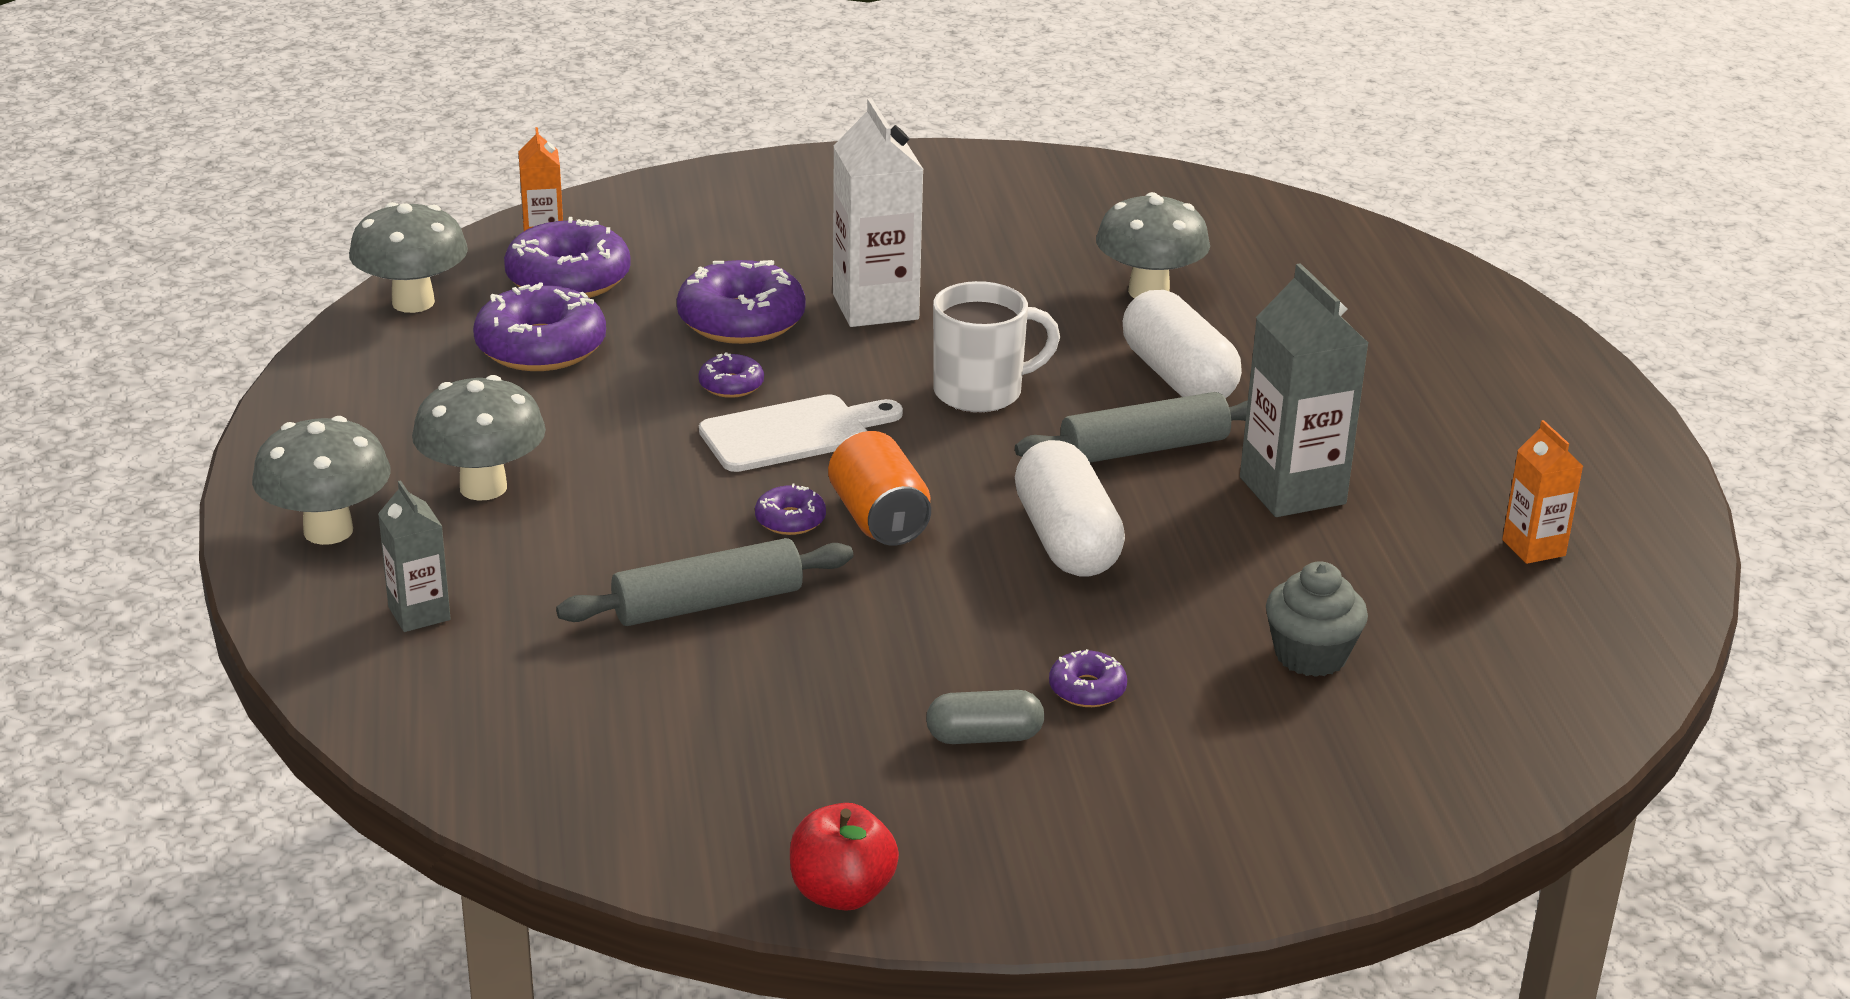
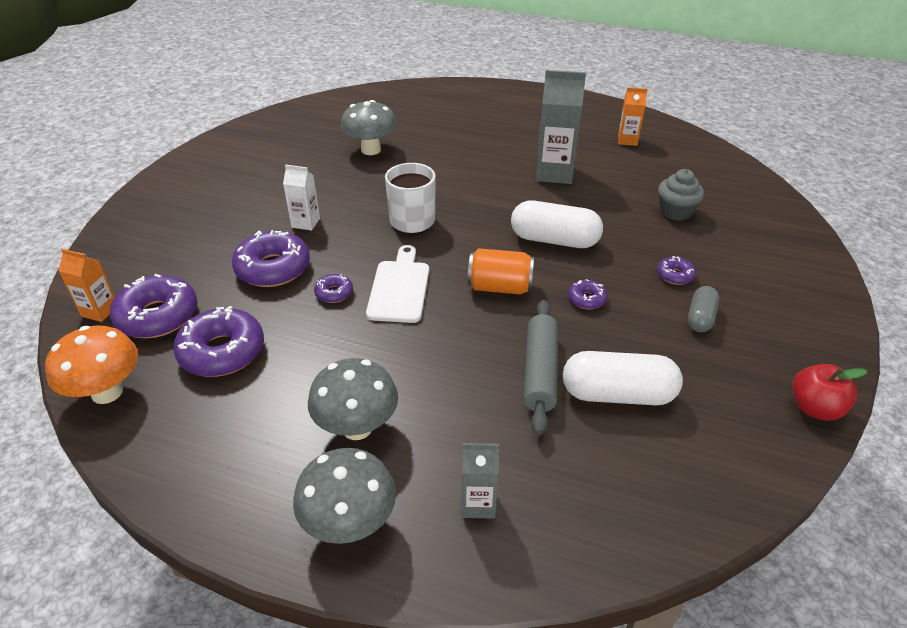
camera: 60 degrees left, 10 degrees up
(413, 302) = (107, 392): grey mushroom -> orange mushroom
(790, 520) = (480, 316): purple donut -> purple donut (586, 299)
(875, 307) = (305, 223): white carton -> white carton, size x0.56
(1144, 448) = (495, 195): grey rolling pin -> none
(1178, 377) = (446, 167): white capsule -> white capsule (617, 394)

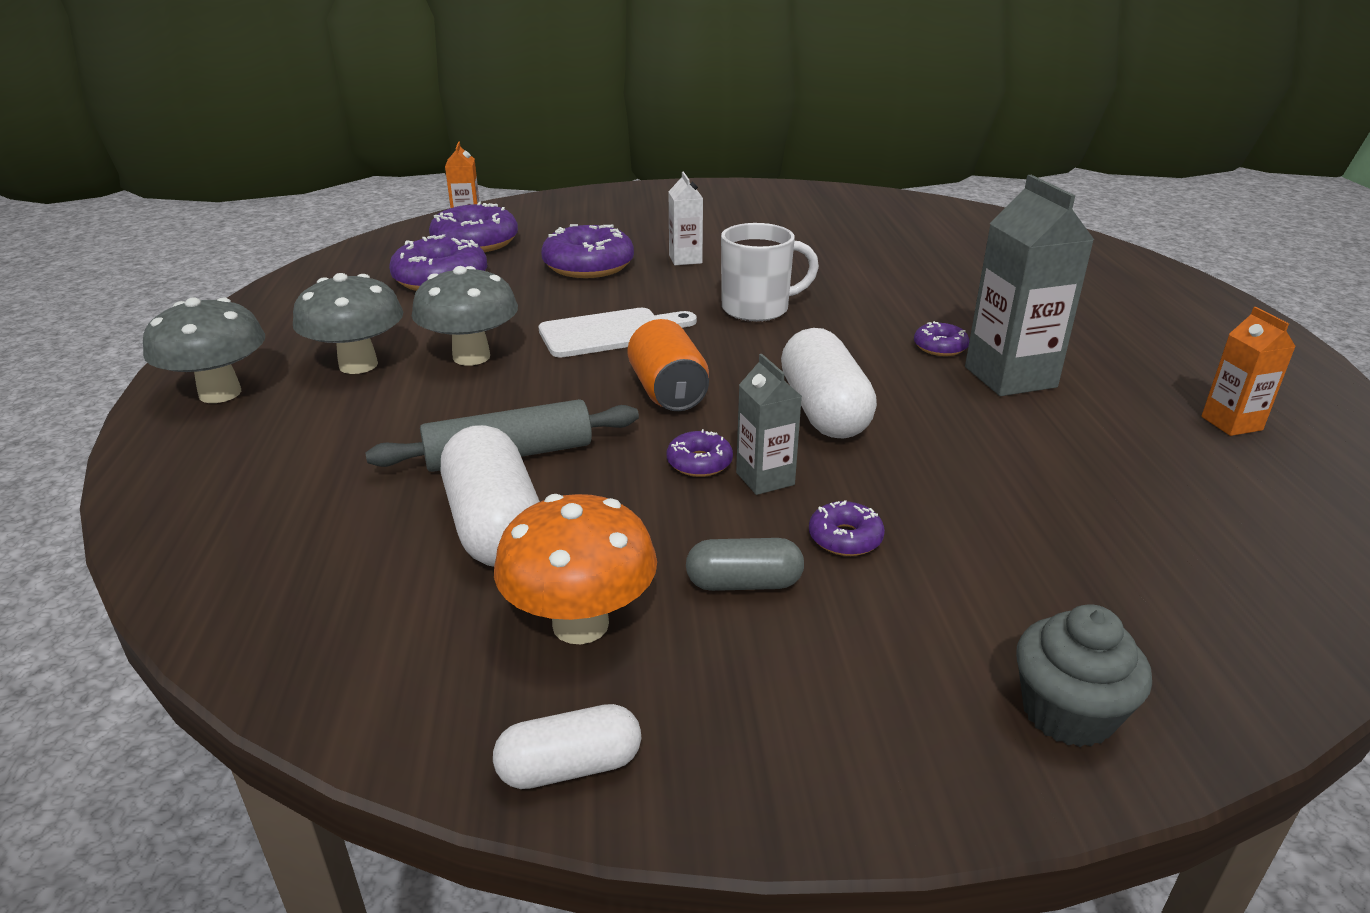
camera: 65 degrees right, 10 degrees down
(107, 392) = (363, 254): orange mushroom -> orange mushroom (580, 624)
(334, 293) = (571, 302): purple donut -> purple donut (940, 347)
(371, 150) = (881, 253): grey mushroom -> grey mushroom (471, 357)
(478, 503) = (258, 458): grey carton -> grey carton (765, 479)
(675, 212) = (1055, 511): grey cupcake -> grey cupcake (1067, 713)
(815, 408) = (570, 766): red apple -> white capsule

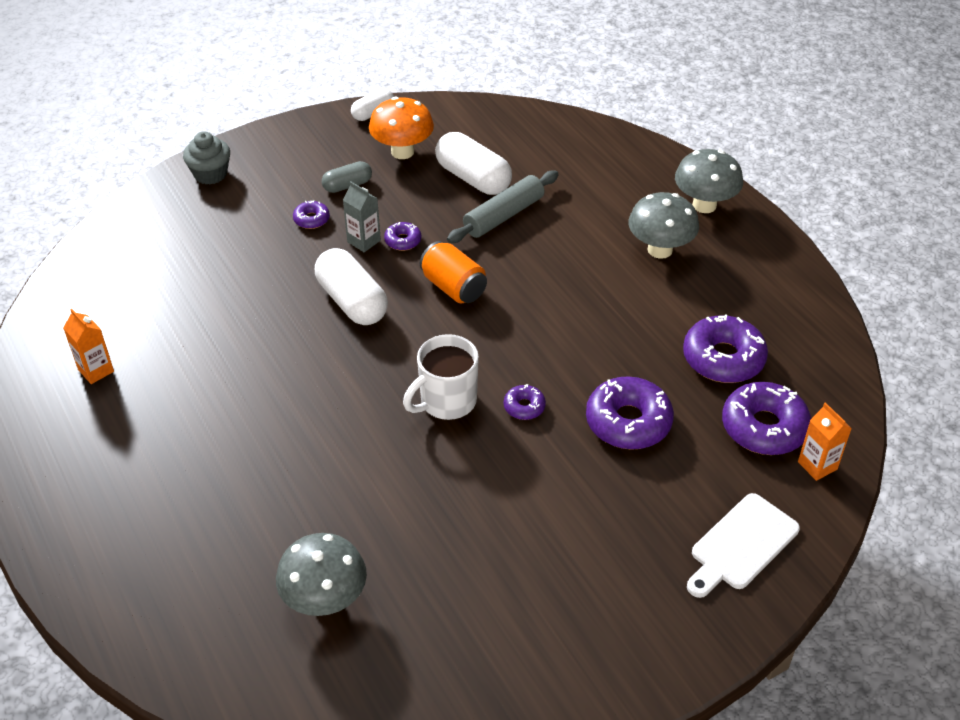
camera: 155 degrees right, 15 degrees up
(471, 357) = (601, 279): grey mushroom -> grey mushroom (325, 600)
(610, 333) = (534, 334): white cutting board -> white cutting board (741, 545)
(685, 259) = (554, 465): white carton -> none
(940, 347) = (292, 395): purple donut -> purple donut (524, 407)
(1010, 377) = (238, 374): grey carton -> none

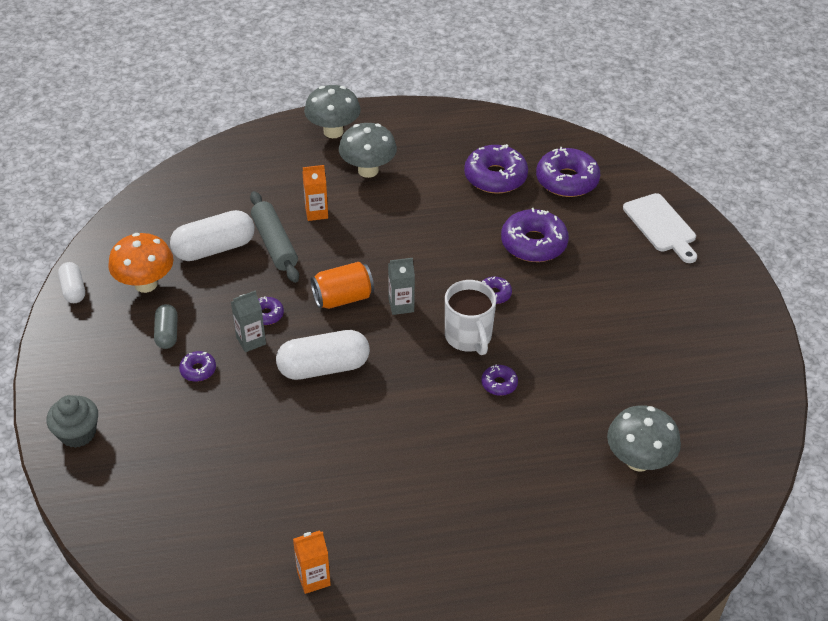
camera: 70 degrees left, 0 degrees up
(389, 445) = (499, 384): none -> purple donut
(466, 334) = (401, 305): none -> grey carton
(817, 465) = (609, 169): orange carton -> orange carton (316, 213)

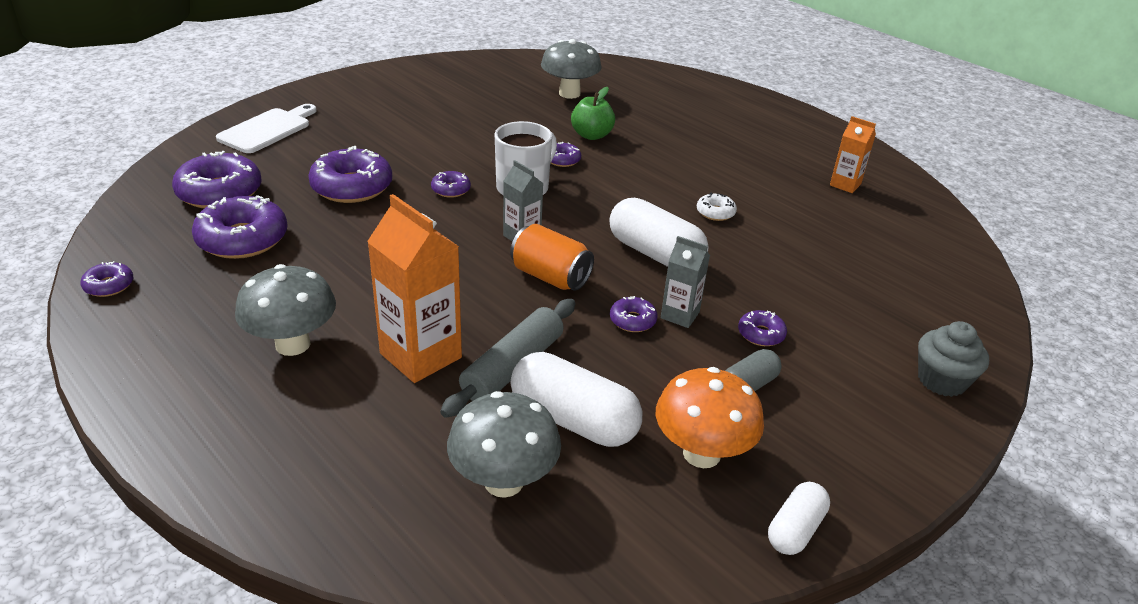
camera: 125 degrees left, 10 degrees down
(316, 213) = (420, 355): orange carton -> orange carton, size x1.79
(333, 132) = (208, 418): grey mushroom -> grey mushroom (503, 481)
(346, 440) = (715, 212): none -> white donut
(479, 120) = (109, 285): none -> purple donut
(533, 429) = (591, 135): none -> green apple

